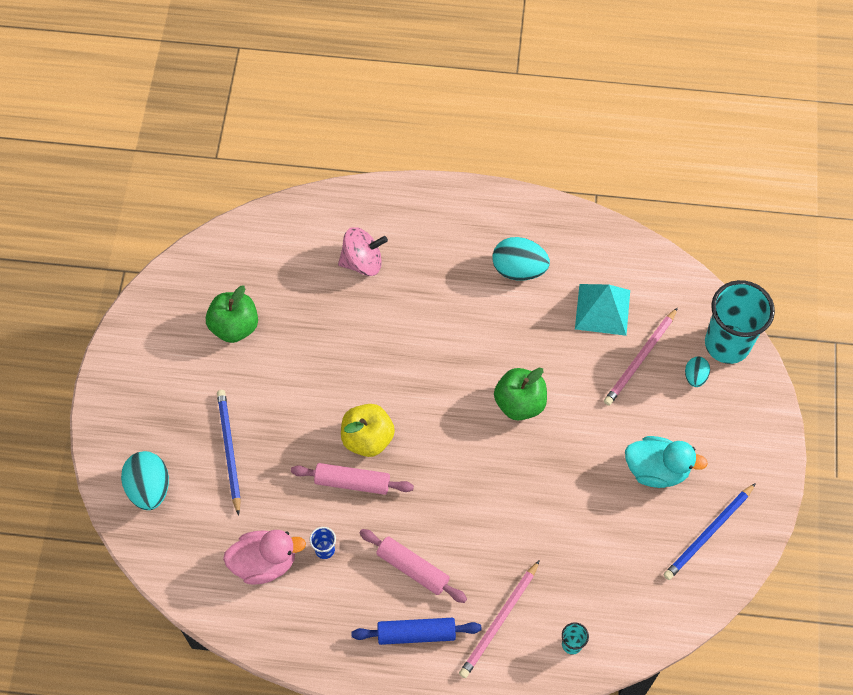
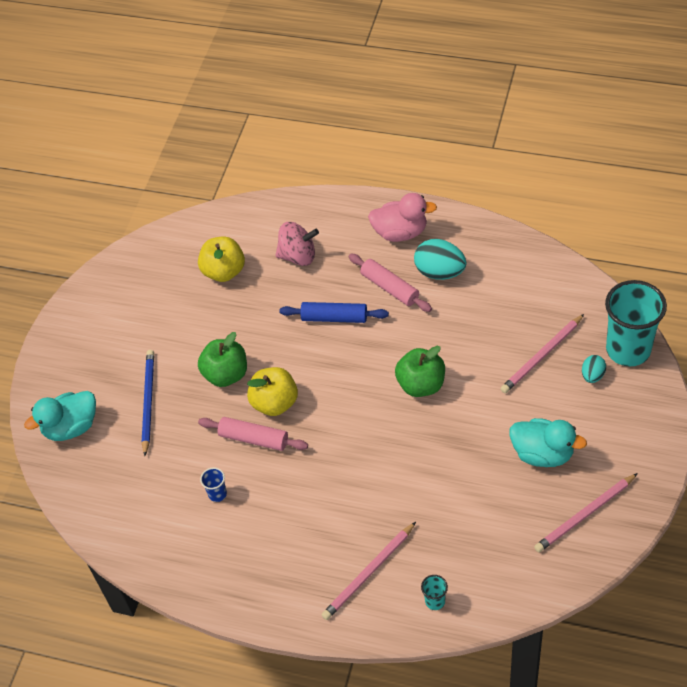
camera: 15 degrees right, 10 degrees down
(149, 488) = (71, 427): turquoise egg -> turquoise duck
(234, 326) = (174, 300): green apple -> green apple (226, 374)
(264, 563) = (160, 500): pink duck -> pink duck (400, 232)
(284, 287) = (224, 271): none -> yellow apple
(413, 568) = (295, 518): pink rolling pin -> pink rolling pin (390, 287)
(416, 634) = (288, 576): blue rolling pin -> blue rolling pin (334, 318)
(602, 309) = (513, 311): turquoise pyramid -> none
(708, 533) = (585, 515): blue pencil -> pink pencil

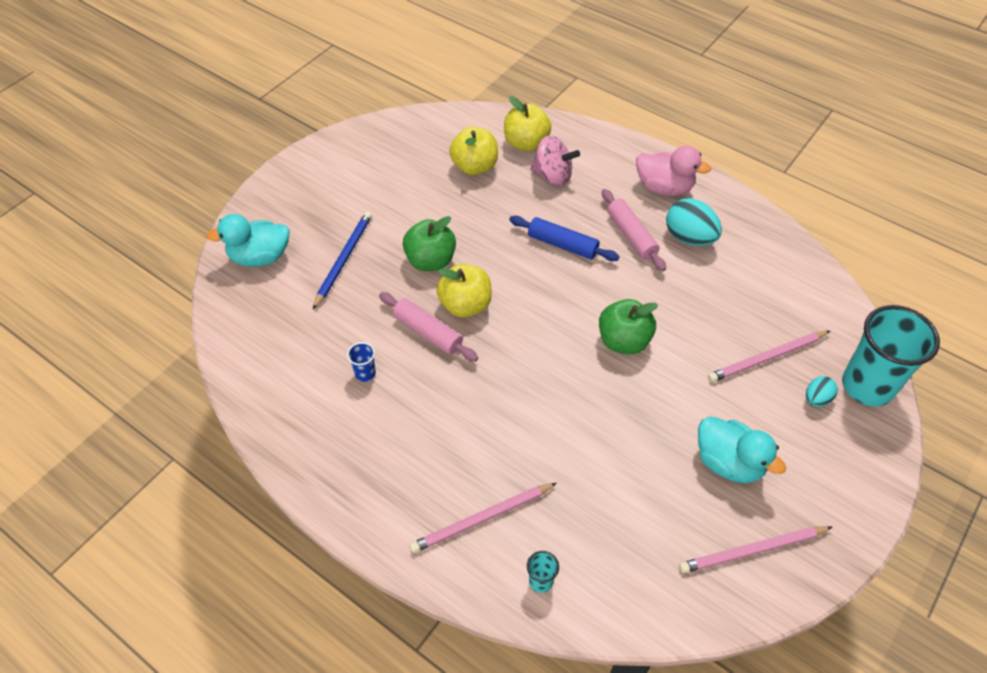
camera: 15 degrees right, 0 degrees up
(260, 232) = (526, 143): none -> yellow apple

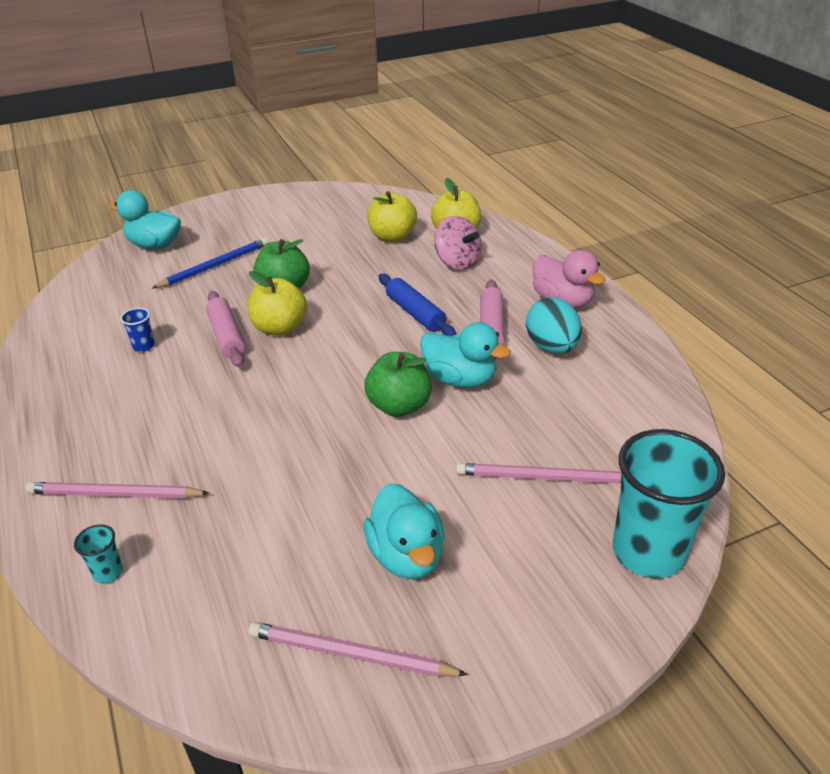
camera: 30 degrees right, 15 degrees down
(647, 296) = (460, 379): none -> turquoise duck
(816, 399) = (570, 539): turquoise egg -> none

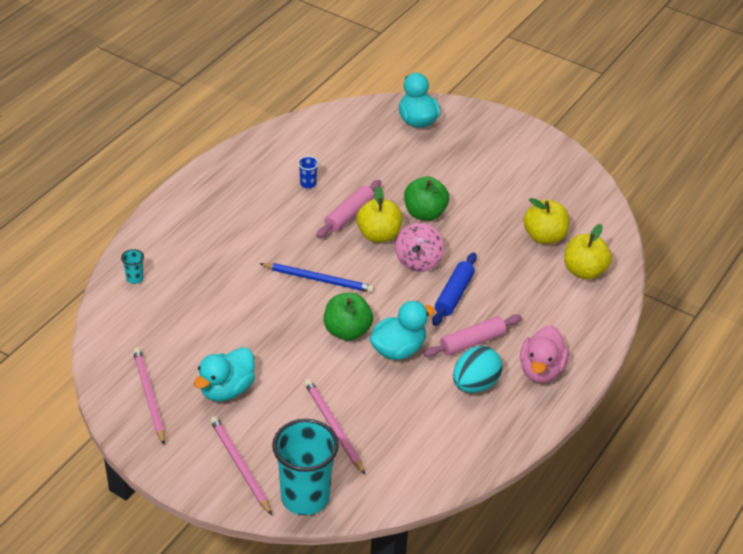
camera: 55 degrees right, 5 degrees up
(114, 494) = (184, 248): pink pencil -> pink pencil (240, 466)
(215, 266) = (420, 164): blue pencil -> blue pencil (319, 279)
(457, 262) = (542, 289): pink spinning top -> pink spinning top (418, 261)
(460, 379) = (398, 349): turquoise duck -> turquoise duck turned 120 degrees counterclockwise

